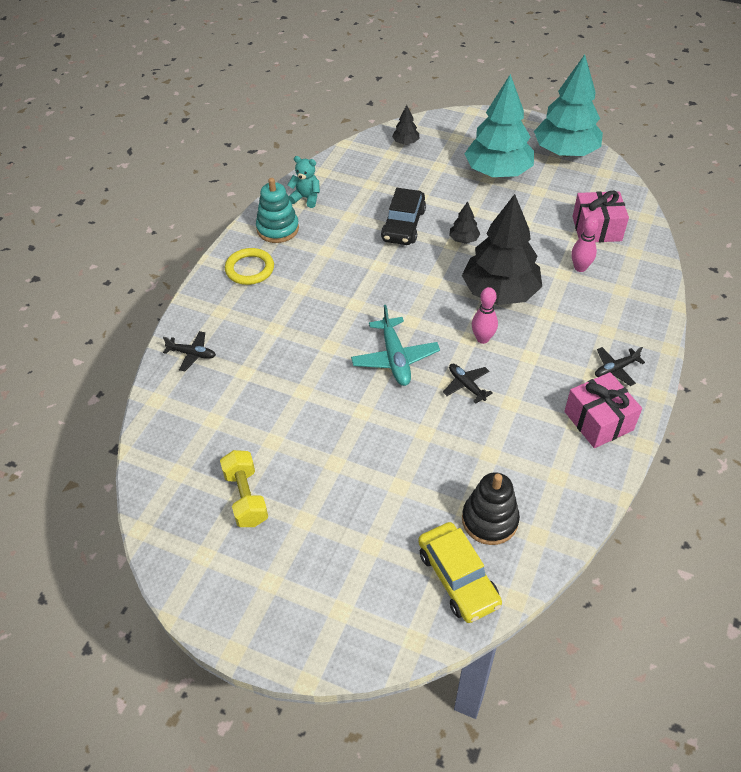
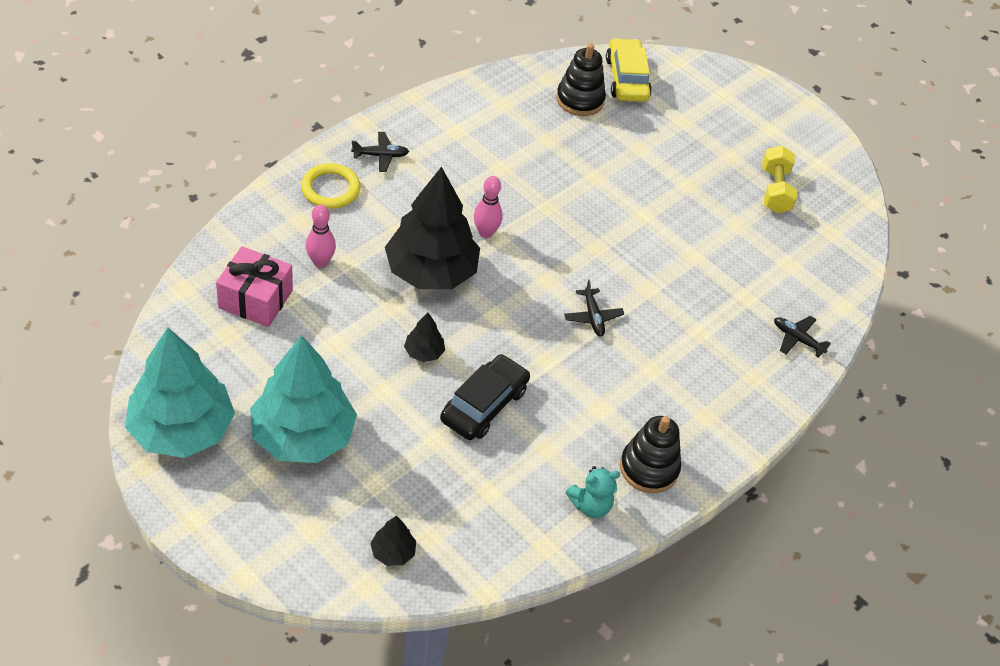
camera: 165 degrees left, 0 degrees up
(250, 269) = (704, 421): yellow ring -> yellow ring (330, 189)
(277, 229) = (649, 468): turquoise stacking toy -> black stacking toy
(306, 198) = (590, 505): turquoise teddy bear -> turquoise teddy bear turned 60 degrees counterclockwise
(395, 358) = (586, 250): turquoise plane -> none
(466, 385) = (532, 198): black plane -> black plane (593, 317)
(598, 421) = (435, 125): pink gift -> none

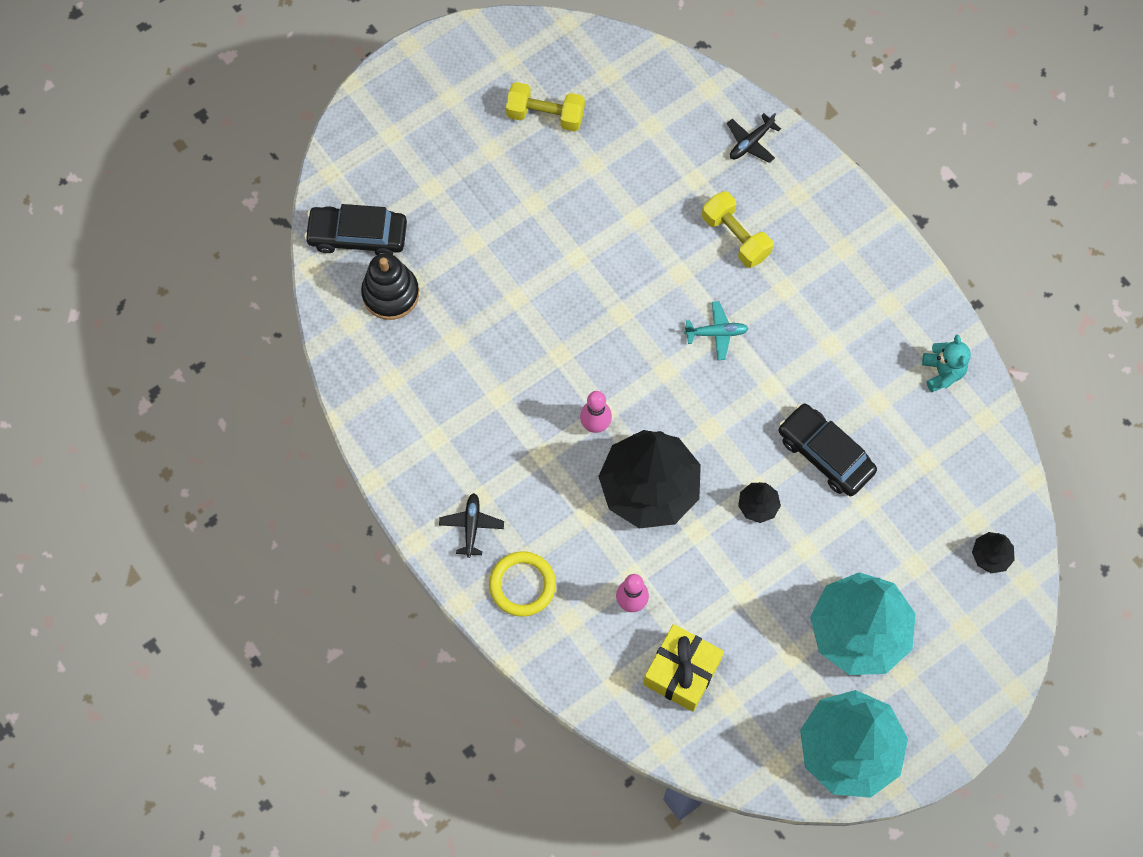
camera: 75 degrees left, 20 degrees up
(255, 299) = (682, 672): pink gift -> yellow gift
(593, 317) = (716, 333): black plane -> turquoise plane
(627, 79) = (358, 235): yellow car -> black car
(649, 468) = (902, 312): black stacking toy -> none
(695, 329) = (735, 237): none -> yellow dumbbell

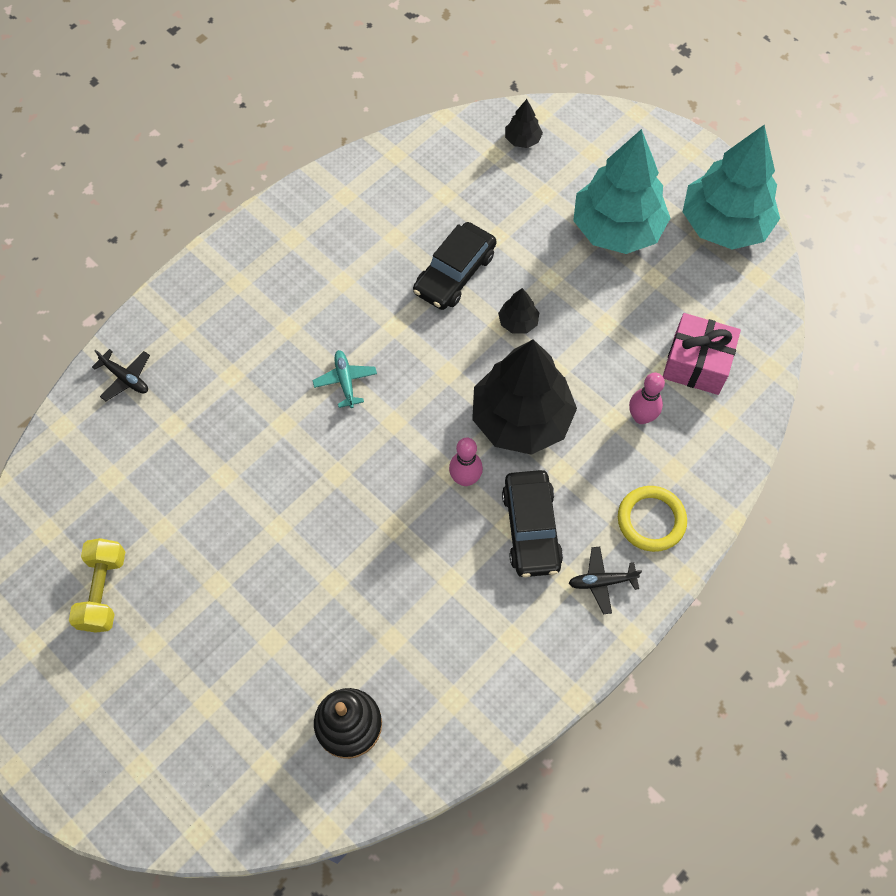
camera: 100 degrees left, 5 degrees down
(358, 235) = (278, 780): black car -> black car (531, 528)
(682, 672) = (696, 364): yellow gift -> pink gift
(735, 237) = (236, 378): yellow dumbbell -> none
(942, 372) = (356, 190): turquoise teddy bear -> none

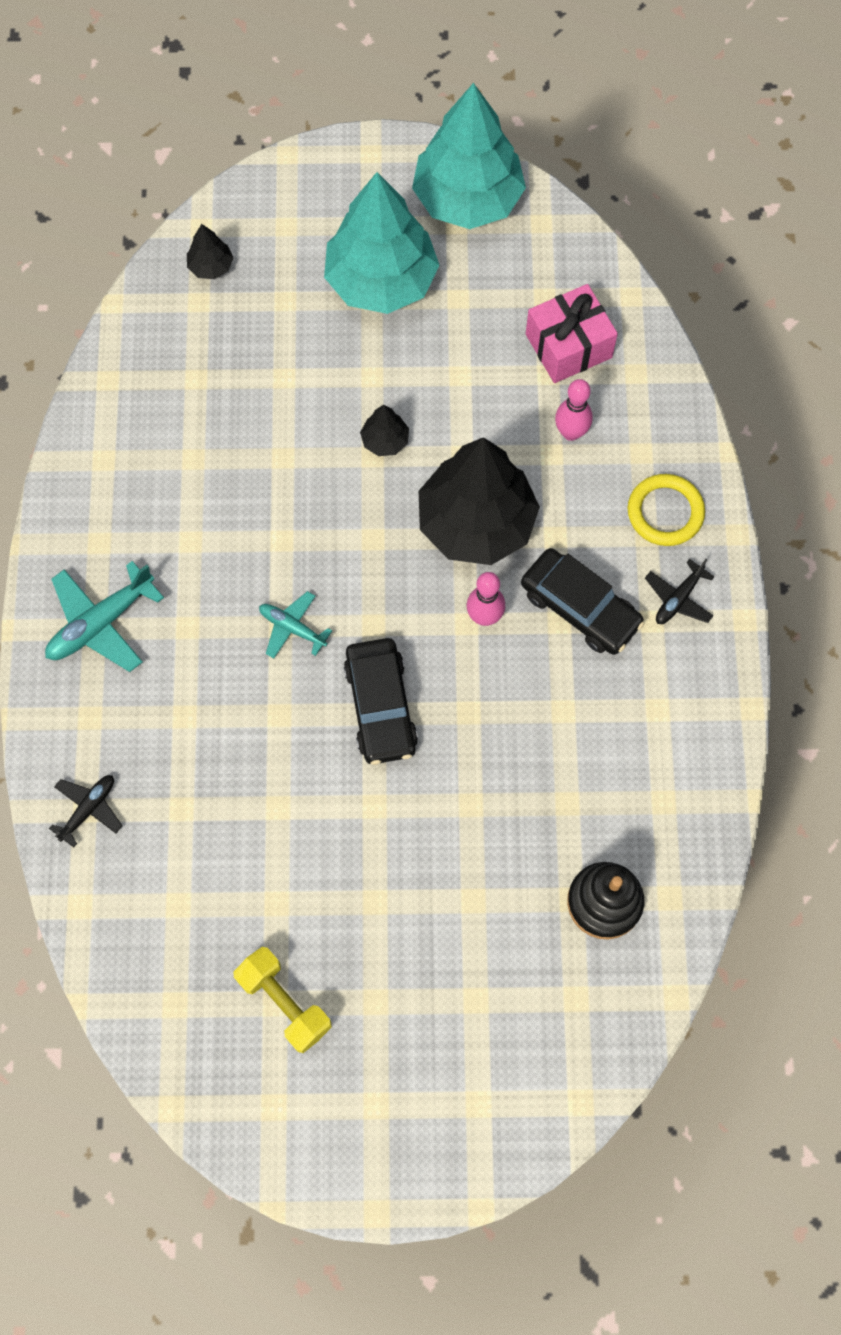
camera: 45 degrees left, 5 degrees up
(125, 378) = (88, 809): black plane -> black plane turned 45 degrees counterclockwise
(245, 283) = (101, 623): none -> turquoise plane
(454, 273) = (283, 445): black car -> black car (380, 706)

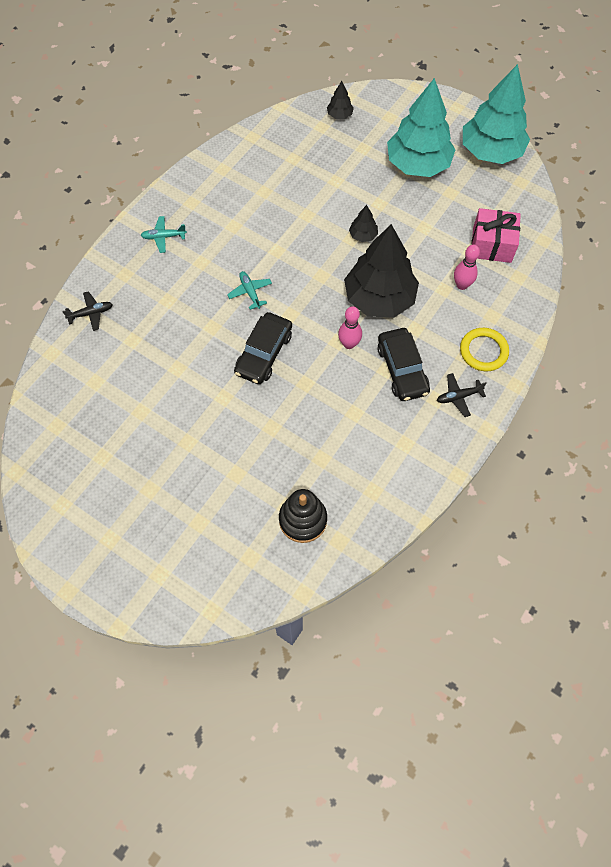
camera: 35 degrees right, 5 degrees down
(101, 623) = (163, 237): turquoise plane -> turquoise plane, size x0.60
(284, 1002) = (107, 459): yellow dumbbell -> none

